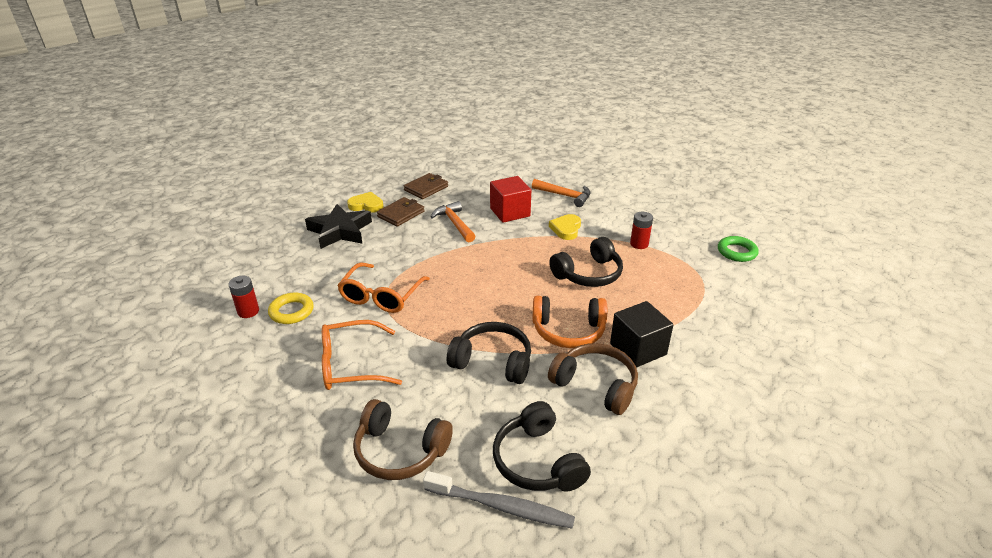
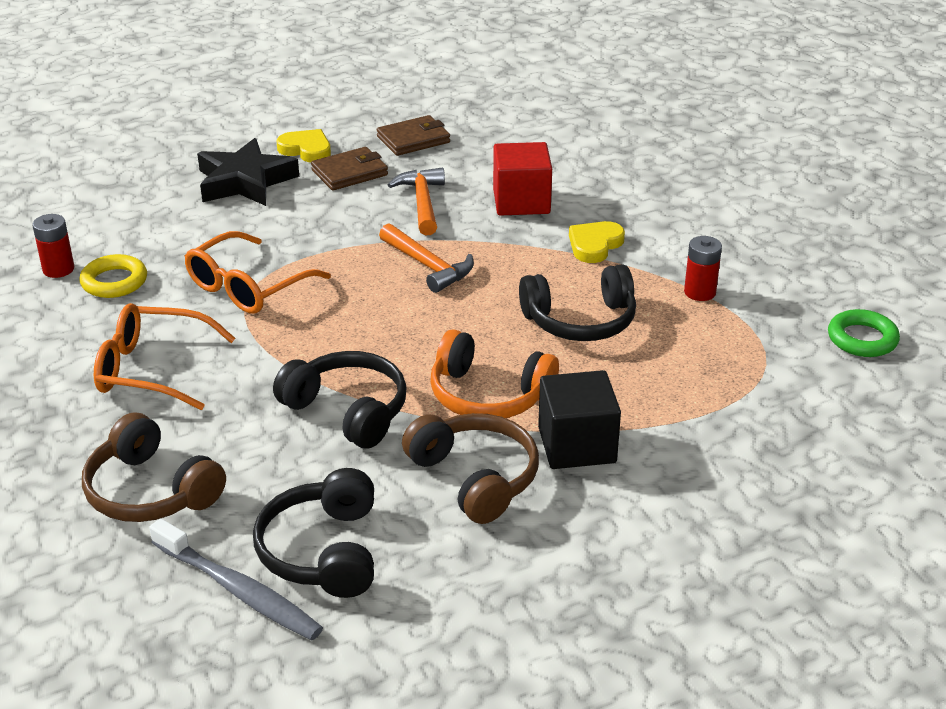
camera: 20 degrees right, 0 degrees up
(565, 196) = (631, 192): orange hammer -> orange hammer (428, 266)

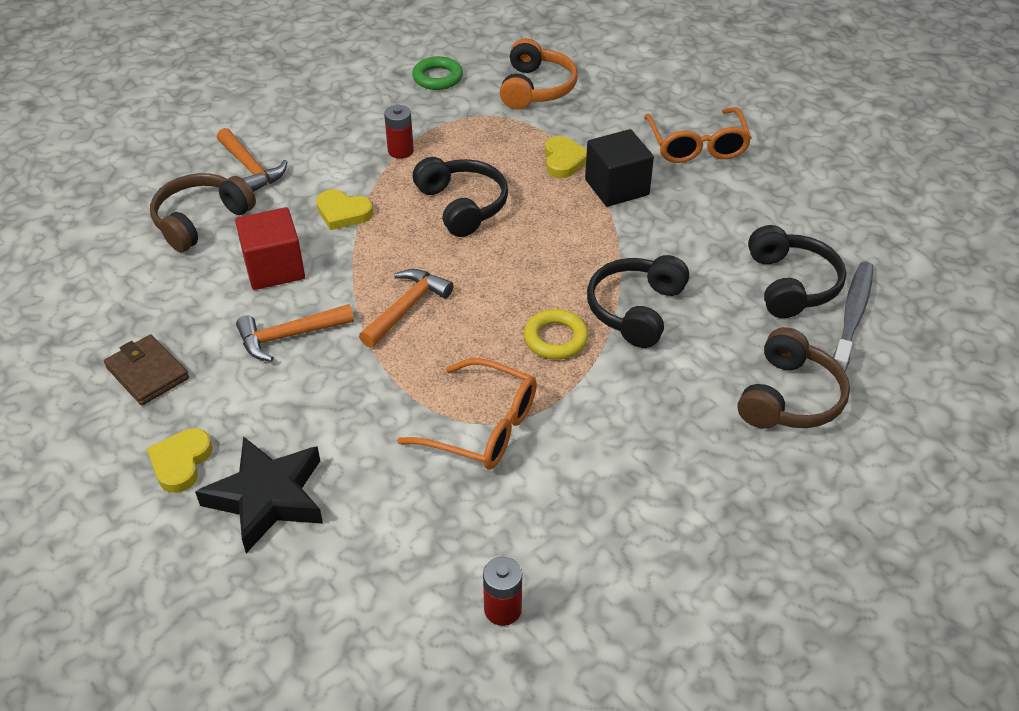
camera: 105 degrees left, 10 degrees up
(114, 282) = (509, 544): yellow ring -> yellow ring (555, 339)
(152, 369) = (640, 455): orange glasses -> orange glasses (697, 146)
(323, 551) = (791, 284): black headphones -> black headphones turned 75 degrees counterclockwise
(349, 173) = (233, 408): brown wallet -> none
(474, 478) = (677, 228): brown headphones -> brown headphones (201, 221)
(488, 395) = (580, 238): orange headphones -> orange headphones (536, 88)
(648, 412) = (564, 160): none -> yellow heart
(689, 199) = (251, 168): none -> orange hammer

